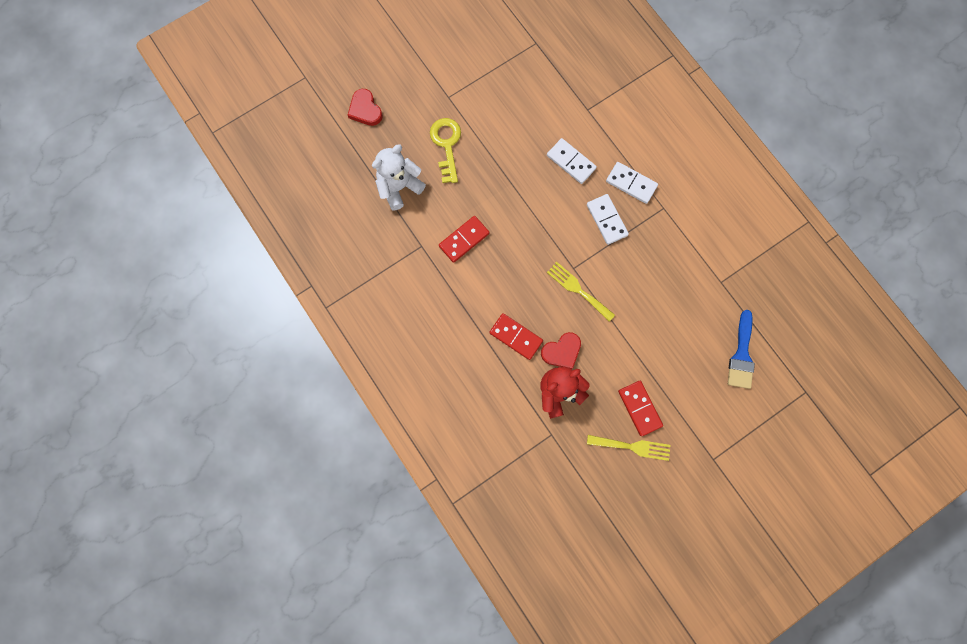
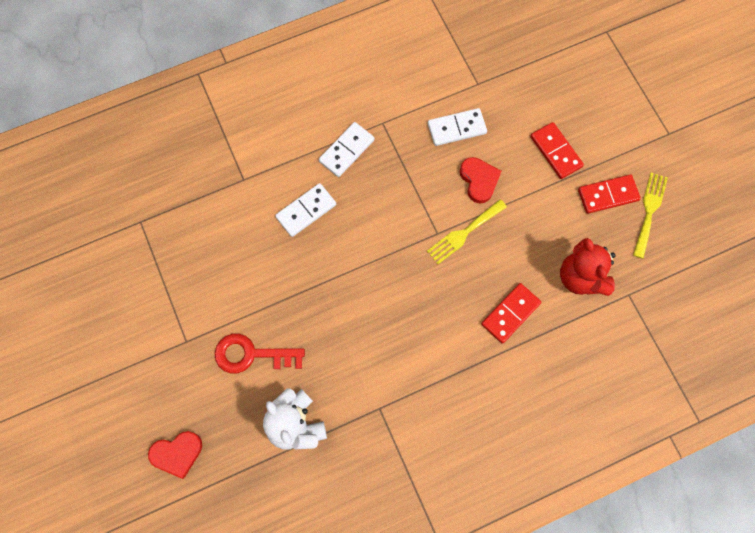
camera: 80 degrees left, 5 degrees down
(446, 145) = (252, 354): yellow key -> red key
(464, 240) = (380, 354): red domino -> red domino (555, 152)
(562, 351) = (534, 265): red heart -> red heart (479, 180)
(606, 220) = (385, 186): white domino -> white domino (457, 128)
(741, 355) = (561, 82): blue brush -> none

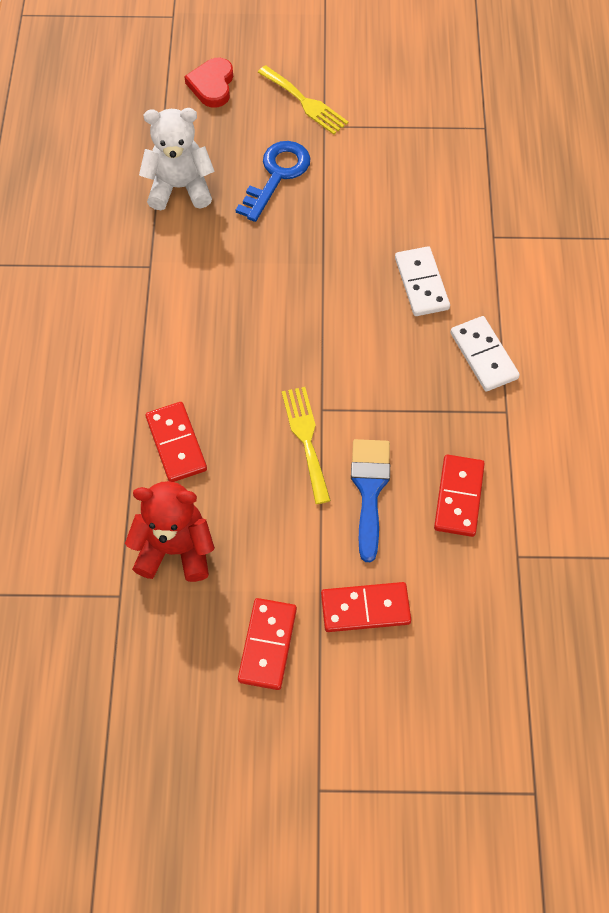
camera: 115 degrees right, 10 degrees down
(252, 354) = (277, 175): red key -> blue key
(457, 128) = (458, 497): white domino -> red domino
(479, 180) = (369, 489): red heart -> blue brush
(649, 211) = (216, 689): yellow fork -> yellow fork (305, 102)

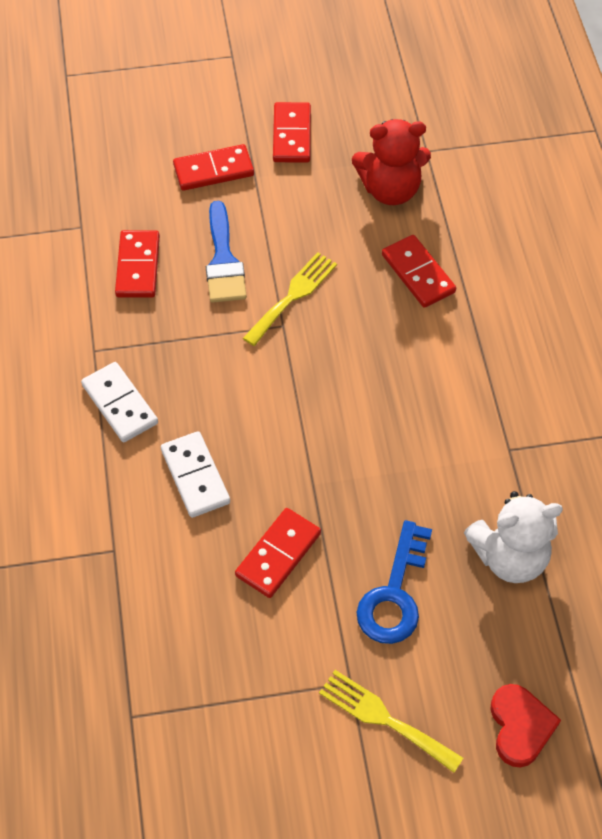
camera: 170 degrees right, 5 degrees down
(306, 439) = (293, 296): yellow fork -> yellow fork turned 120 degrees counterclockwise
(361, 215) = (278, 554): none -> red domino

